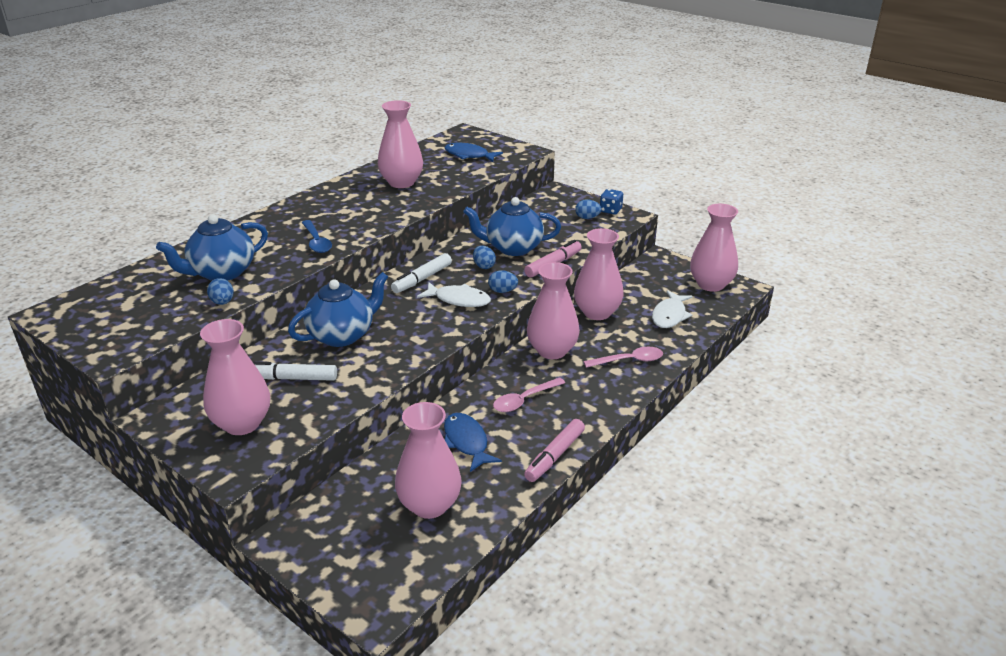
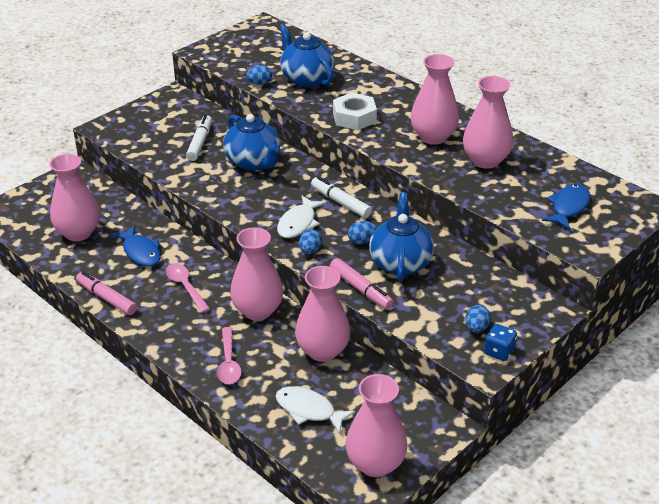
camera: 95 degrees right, 5 degrees up
(242, 423) = (153, 127): pink vase -> pink vase (433, 137)
(316, 242) = (354, 117): blue spoon -> white nut
(466, 442) = (141, 252): blue fish -> blue fish turned 75 degrees clockwise

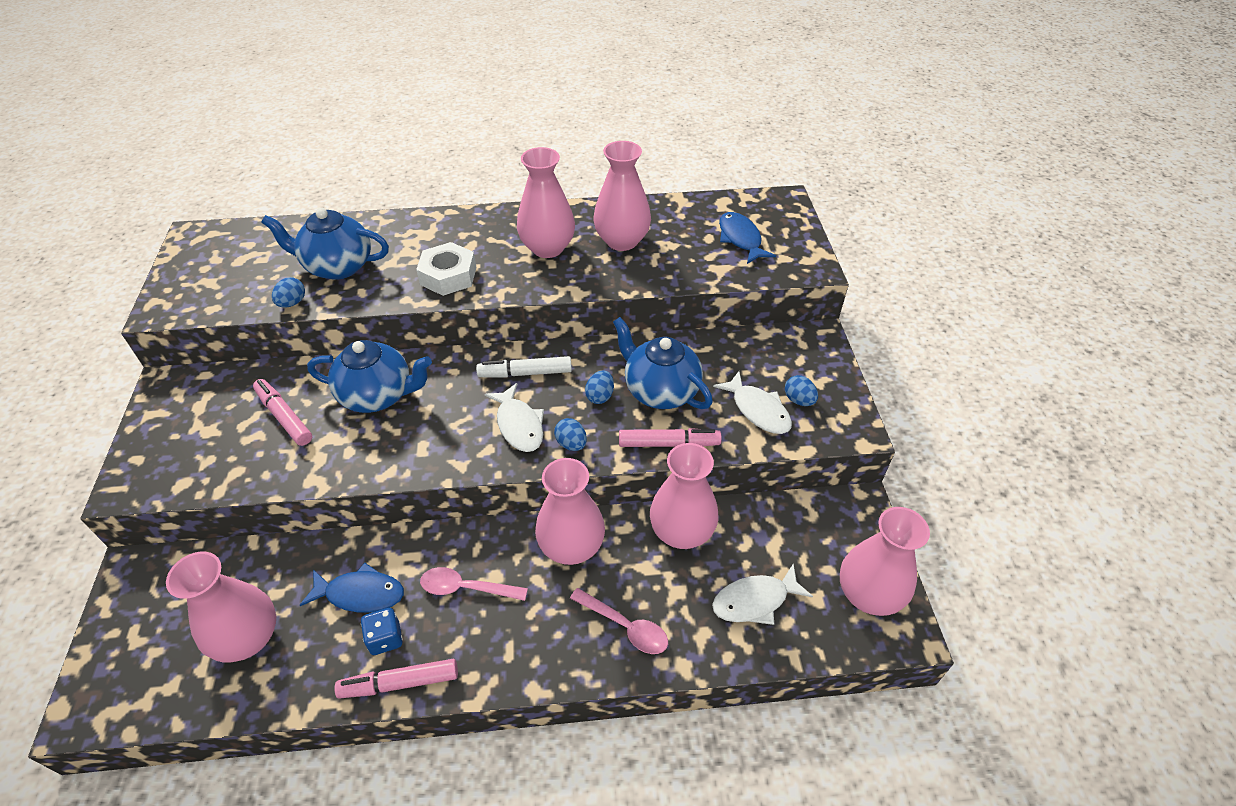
camera: 50 degrees left, 10 degrees up
(200, 142) = (284, 417): white marker -> pink marker
(441, 313) = (758, 410): none -> white fish
(499, 352) = (842, 406): blue dice -> blue dice (385, 638)

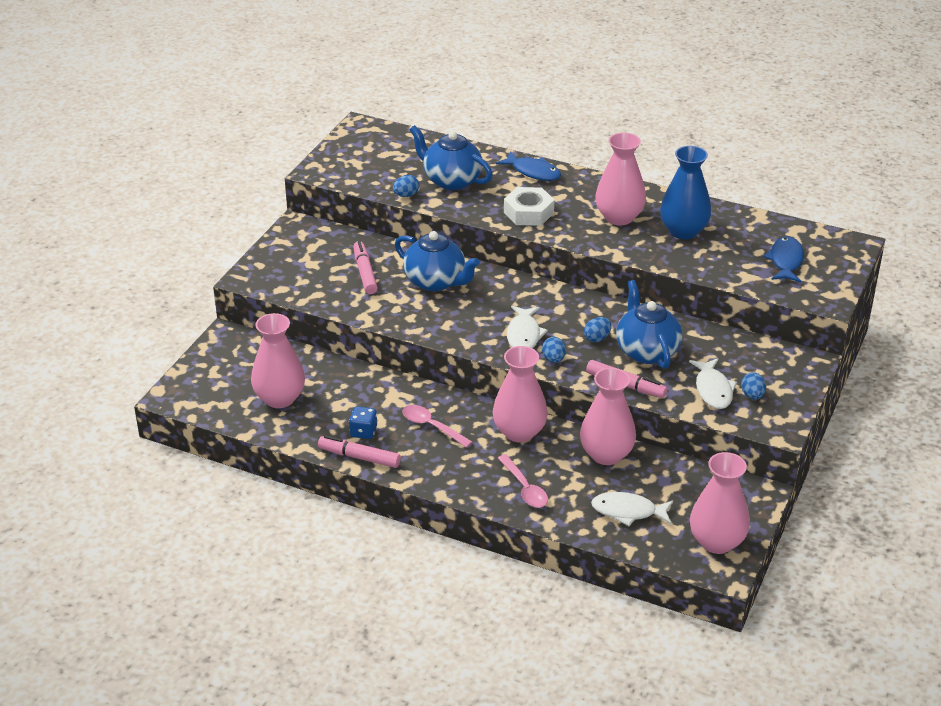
camera: 30 degrees right, 10 degrees down
(360, 594) = (361, 403): blue fish -> blue fish (533, 172)
(525, 373) = (551, 304): white marker -> none
(622, 241) = (683, 231): pink vase -> blue vase

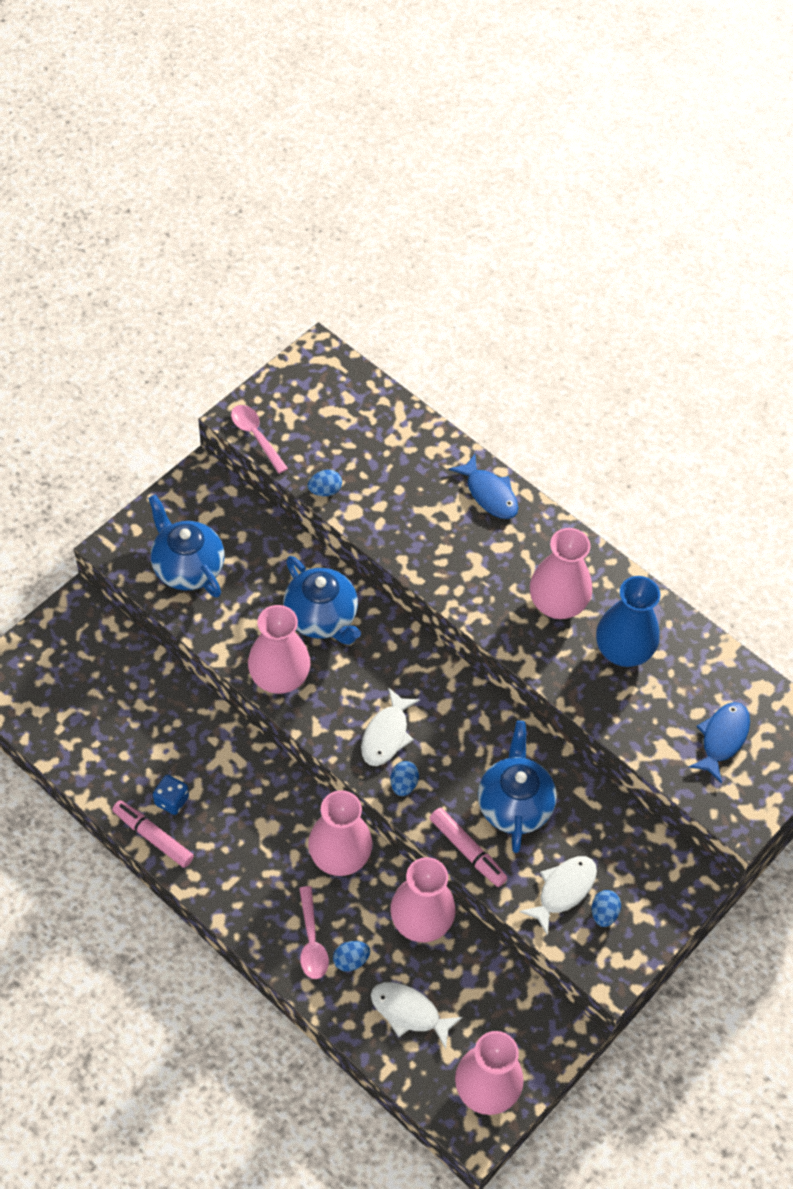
camera: 15 degrees right, 20 degrees up
(280, 398) = (101, 721): pink vase -> pink vase (279, 677)
(365, 273) = (248, 578): pink marker -> none
(432, 426) = (248, 816): pink spoon -> pink spoon (256, 436)
(451, 180) = (387, 480): blue teapot -> blue teapot (187, 567)
(528, 213) = (454, 563): white nut -> none
(597, 338) = (467, 766): blue egg -> blue egg (351, 960)
(713, 390) = (563, 890): white fish -> white fish turned 150 degrees counterclockwise

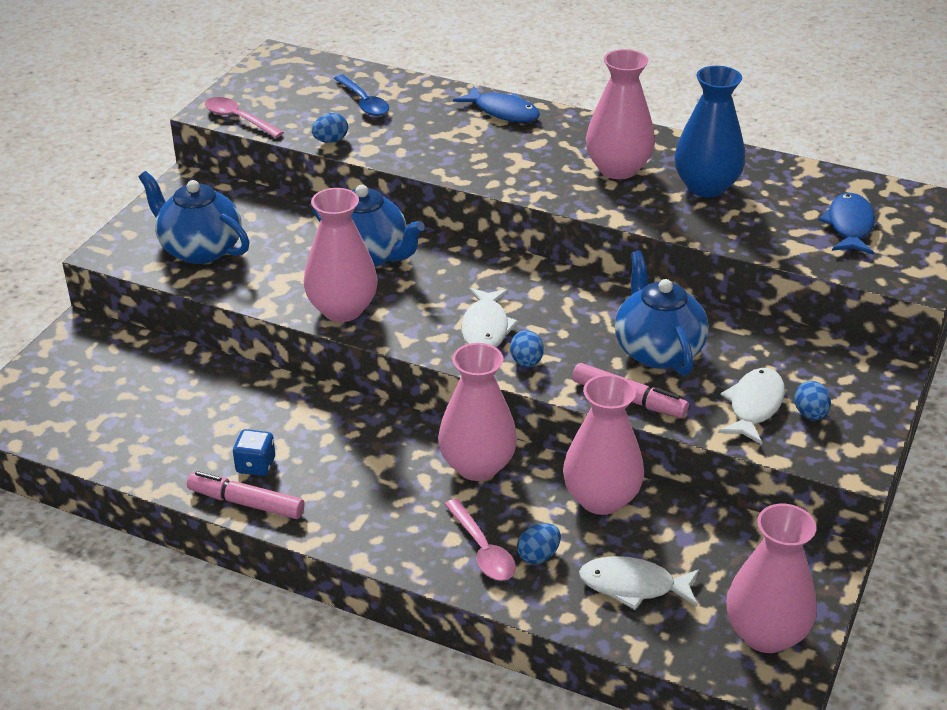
camera: 15 degrees left, 20 degrees down
(372, 444) = (363, 102): none -> blue spoon

